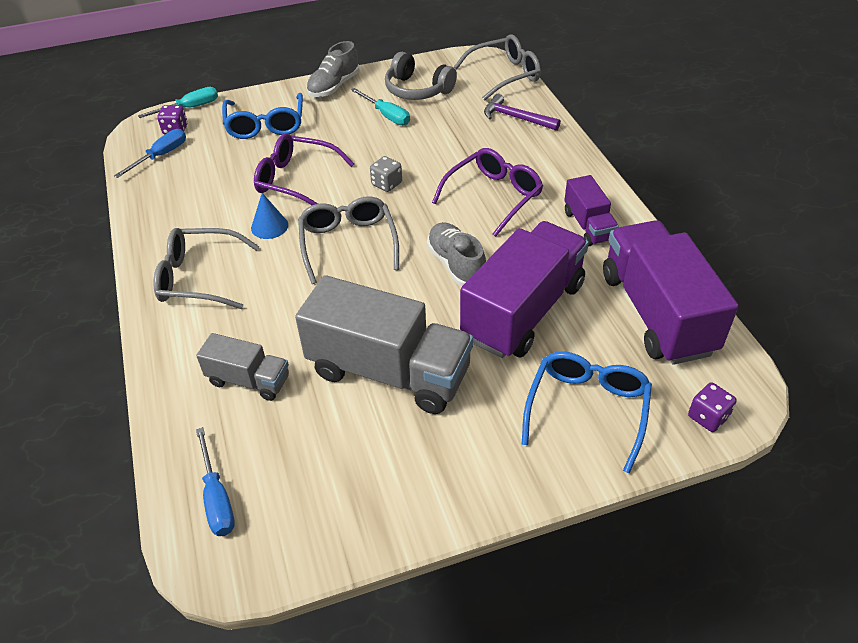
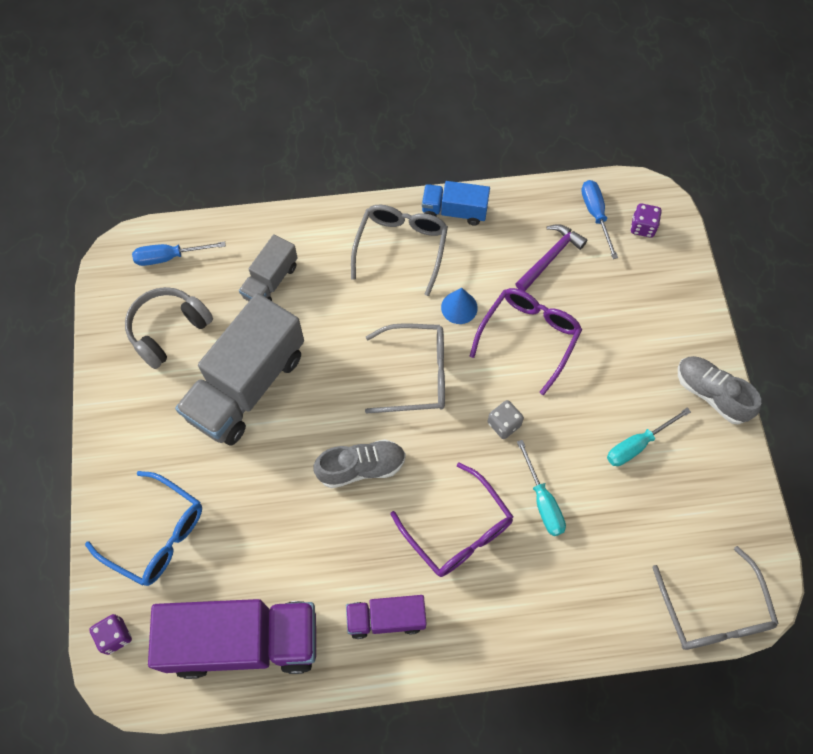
camera: 100 degrees right, 20 degrees up
(152, 245) = (454, 211): none -> blue truck
(161, 156) = (595, 215): blue screwdriver -> blue screwdriver turned 150 degrees counterclockwise
(190, 108) = (684, 241): turquoise screwdriver -> turquoise screwdriver (542, 501)
(265, 125) = (638, 314): blue glasses -> none
(417, 90) = (690, 491): grey headphones -> grey headphones (168, 330)
(516, 118) = (607, 598): purple hammer -> purple hammer (550, 257)
(523, 311) = (283, 514): purple truck -> none

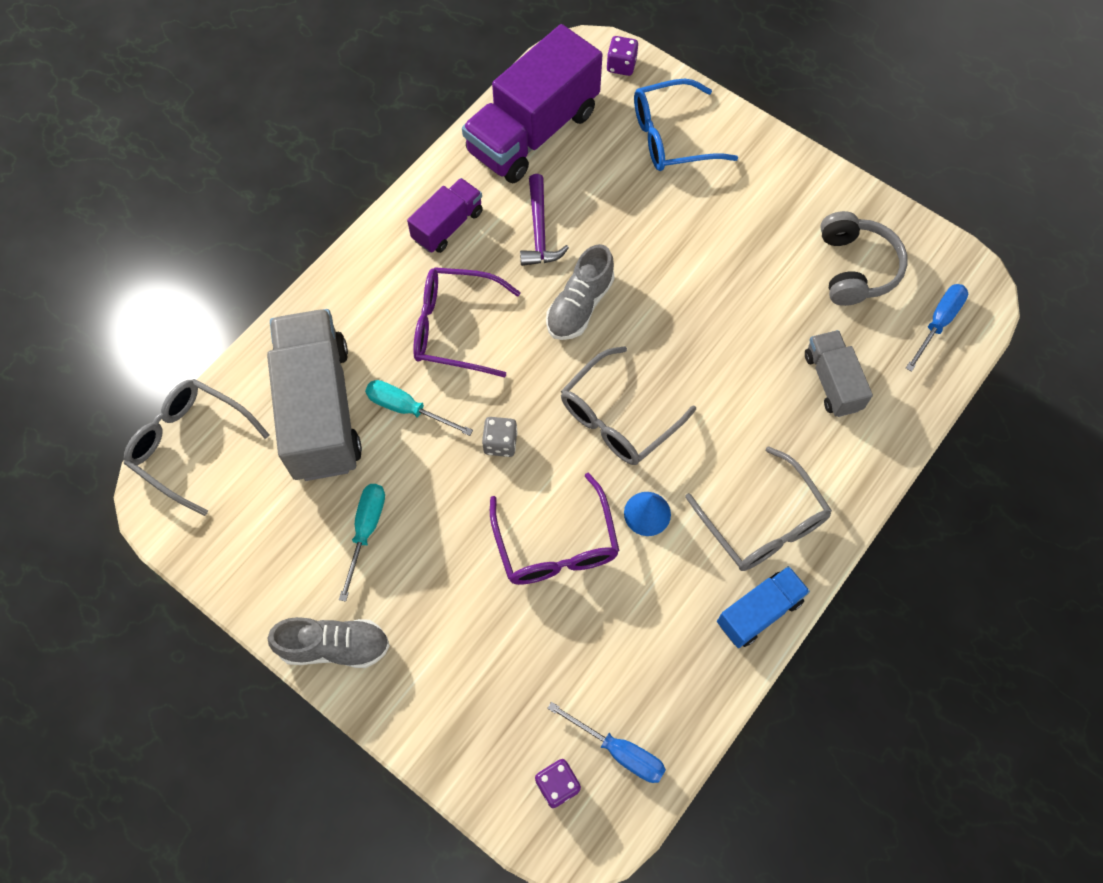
camera: 135 degrees right, 0 degrees up
(247, 385) = (740, 284): grey truck -> grey truck (320, 410)
(550, 257) = (617, 651): purple hammer -> purple hammer (539, 230)

